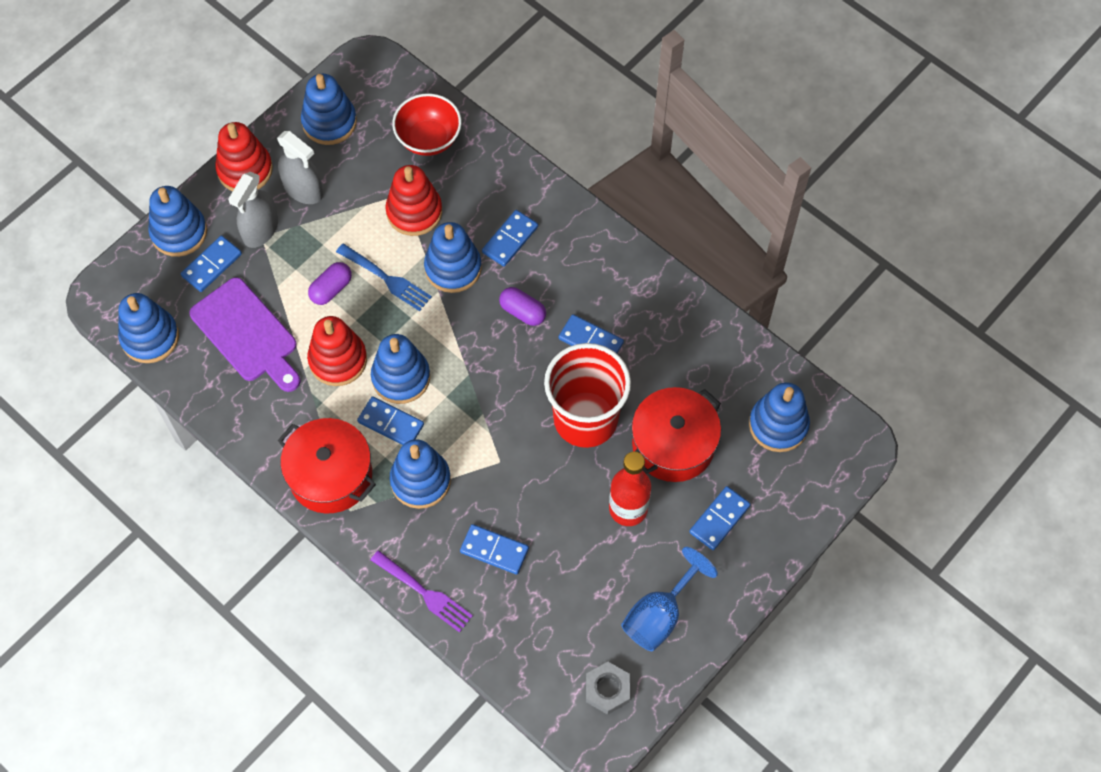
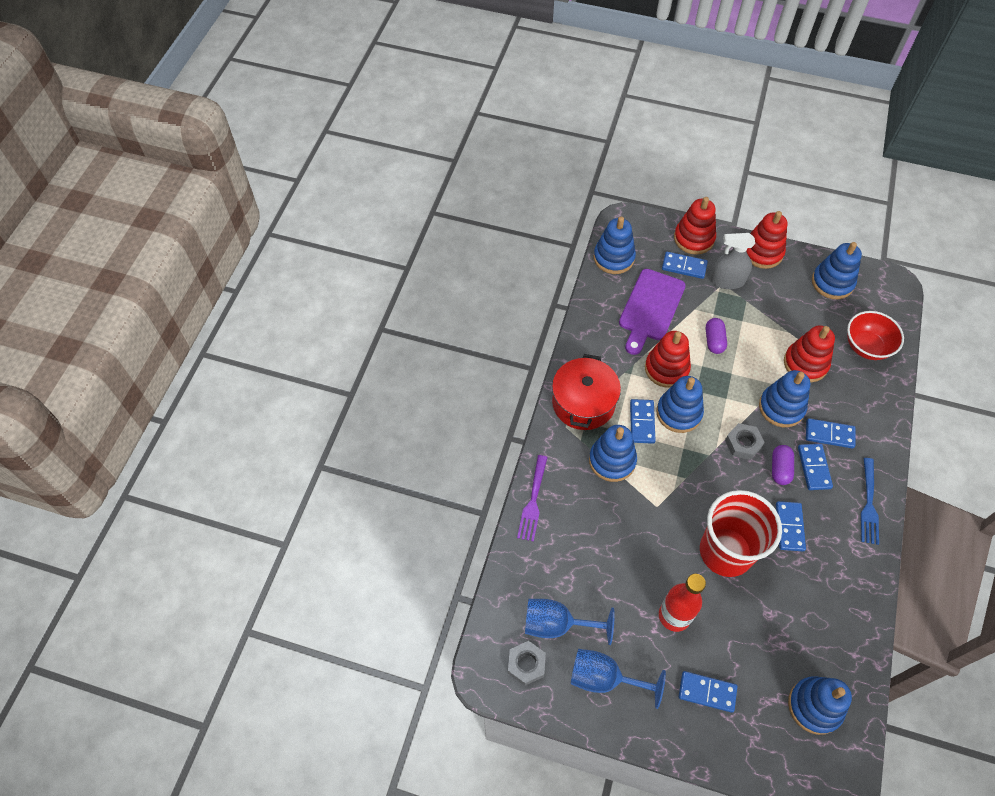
camera: 65 degrees right, 5 degrees down
(179, 232) = (694, 238): blue stacking toy -> red stacking toy
(303, 189) = (773, 291): grey spray bottle -> none
(331, 289) = (714, 341): purple capsule -> purple capsule turned 75 degrees clockwise
(385, 278) = (744, 369): blue fork -> blue fork (868, 503)
(474, 332) = (743, 444): none -> grey nut
(494, 550) = (589, 533): blue domino -> blue domino (814, 468)
(579, 636) = (557, 624): none -> blue goblet
(673, 444) = (746, 627): red pot -> none

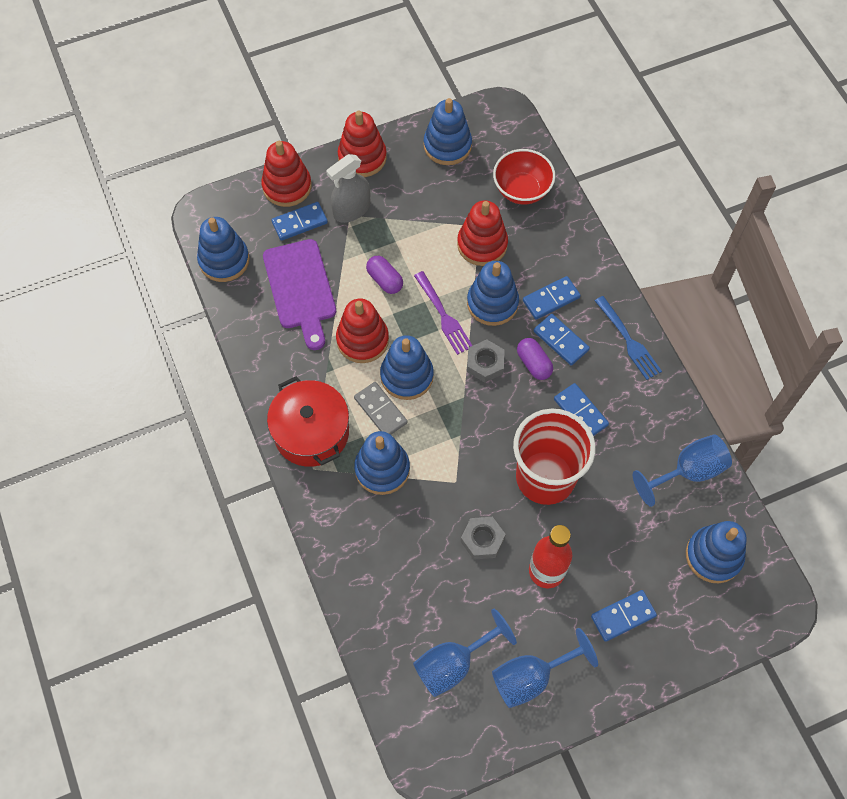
camera: 40 degrees left, 5 degrees up
(526, 664) = (455, 722): grey nut -> grey nut (482, 540)
(533, 500) = (340, 565): purple fork -> purple fork (443, 315)
(642, 422) = (380, 410): blue domino -> grey domino
(842, 630) = (688, 471): none -> blue goblet

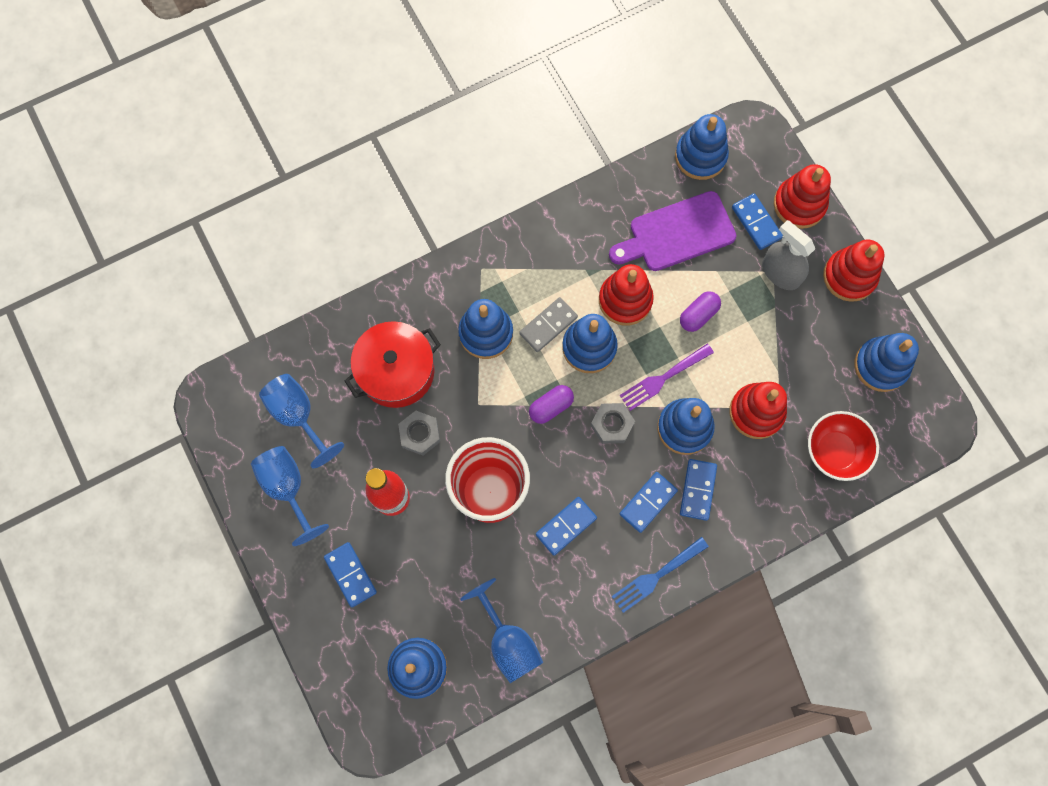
camera: 85 degrees right, 10 degrees up
(311, 432) = (518, 263): red pot -> red pot (396, 371)
(533, 363) = (617, 475): purple capsule -> purple capsule (551, 407)
(551, 299) = (697, 490): blue domino -> blue domino turned 45 degrees clockwise

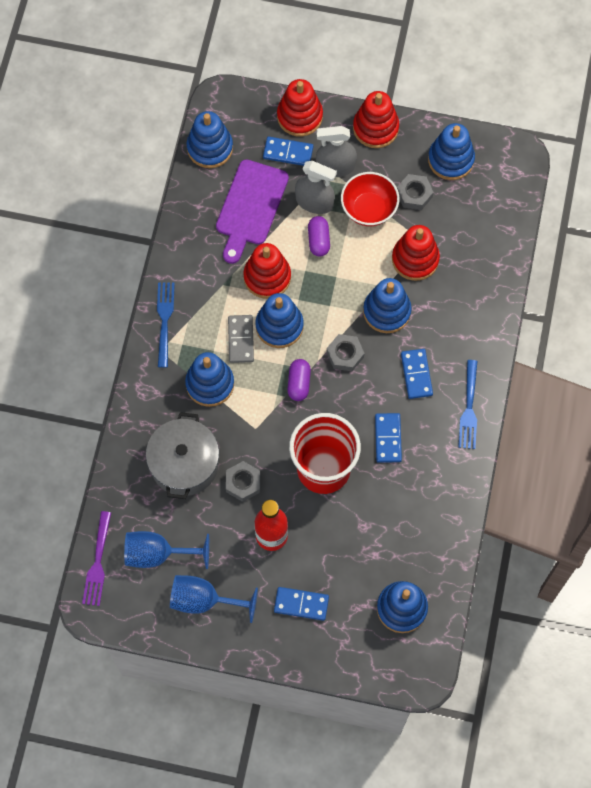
camera: 50 degrees left, 5 degrees down
(396, 371) = (184, 463): red pot -> grey pot
(508, 641) = (433, 536): blue goblet -> none
(510, 250) = (165, 321): none -> blue fork
(664, 377) = (342, 296): purple fork -> purple fork (97, 562)
(697, 490) = (434, 337): blue domino -> none
(730, 282) = (314, 202): none -> grey spray bottle
(817, 361) = (414, 194): none -> grey nut
(834, 451) = (481, 234): red bowl -> red bowl (368, 209)

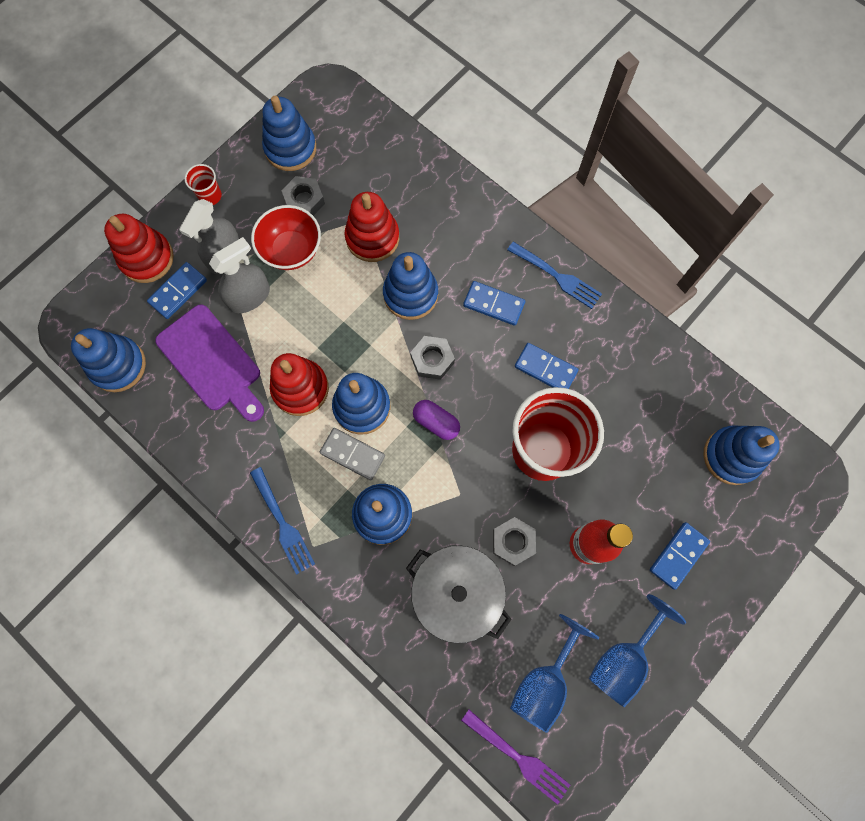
camera: 60 degrees left, 5 degrees up
(165, 321) = (282, 523): blue fork -> blue fork turned 150 degrees counterclockwise
(318, 240) = (293, 316): purple capsule -> none
(375, 128) = (210, 196): red stacking toy -> red cup

